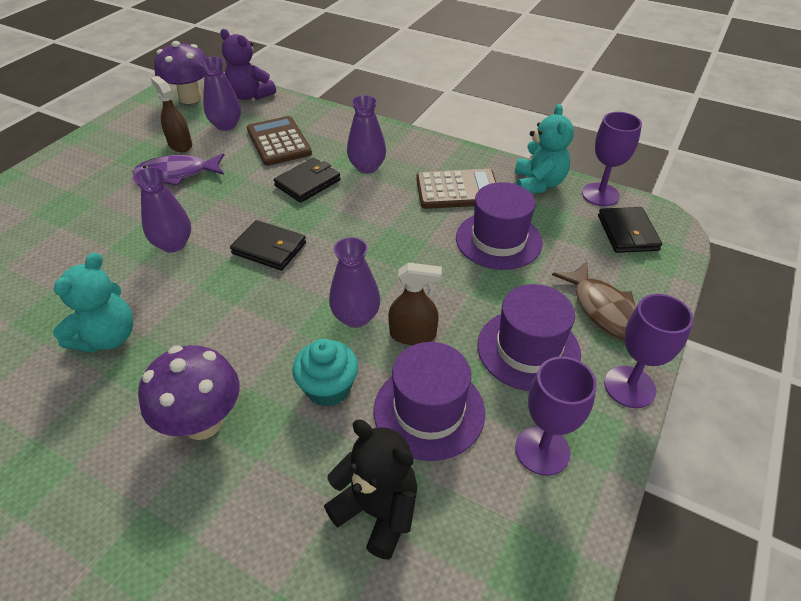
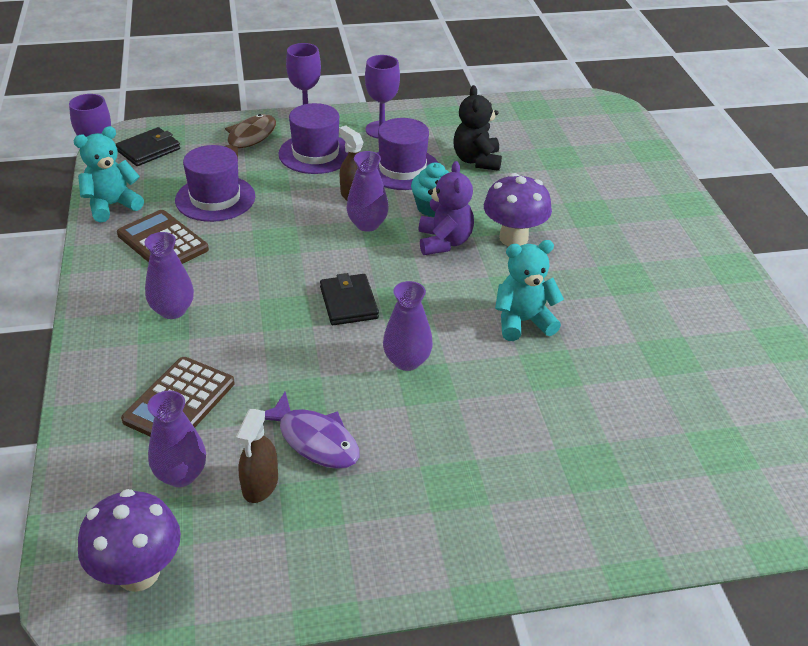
camera: 130 degrees left, 5 degrees down
(250, 96) = (83, 507): purple teddy bear -> purple teddy bear (444, 242)
(307, 183) = (236, 334): black wallet -> none

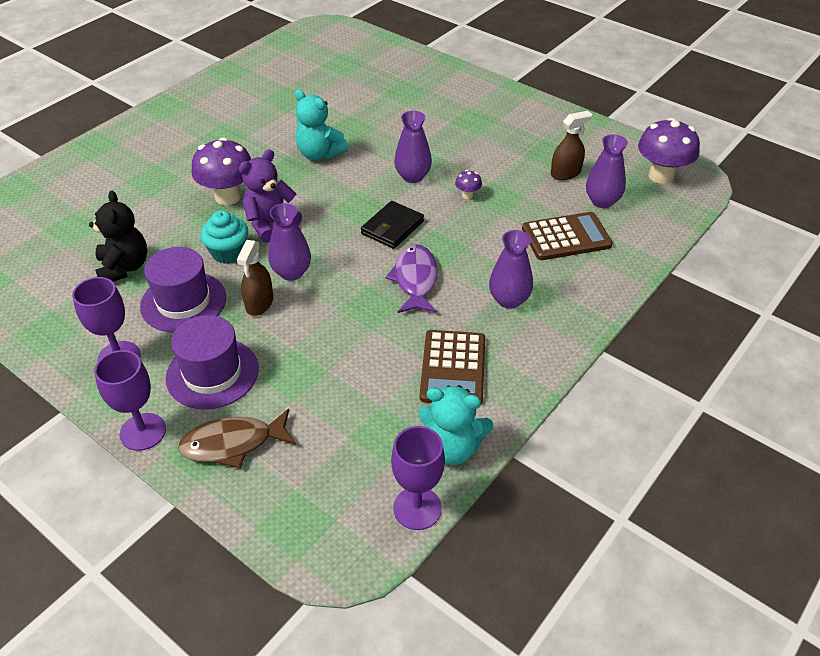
camera: 130 degrees left, 5 degrees up
(148, 150) = (338, 510): black wallet -> none
(215, 198) = (359, 385): purple hat -> none
(314, 440) = (514, 174): purple fish -> purple fish (415, 280)
(328, 379) = (467, 195): none -> purple mushroom
(477, 160) = (124, 267): black teddy bear -> black teddy bear turned 60 degrees counterclockwise

